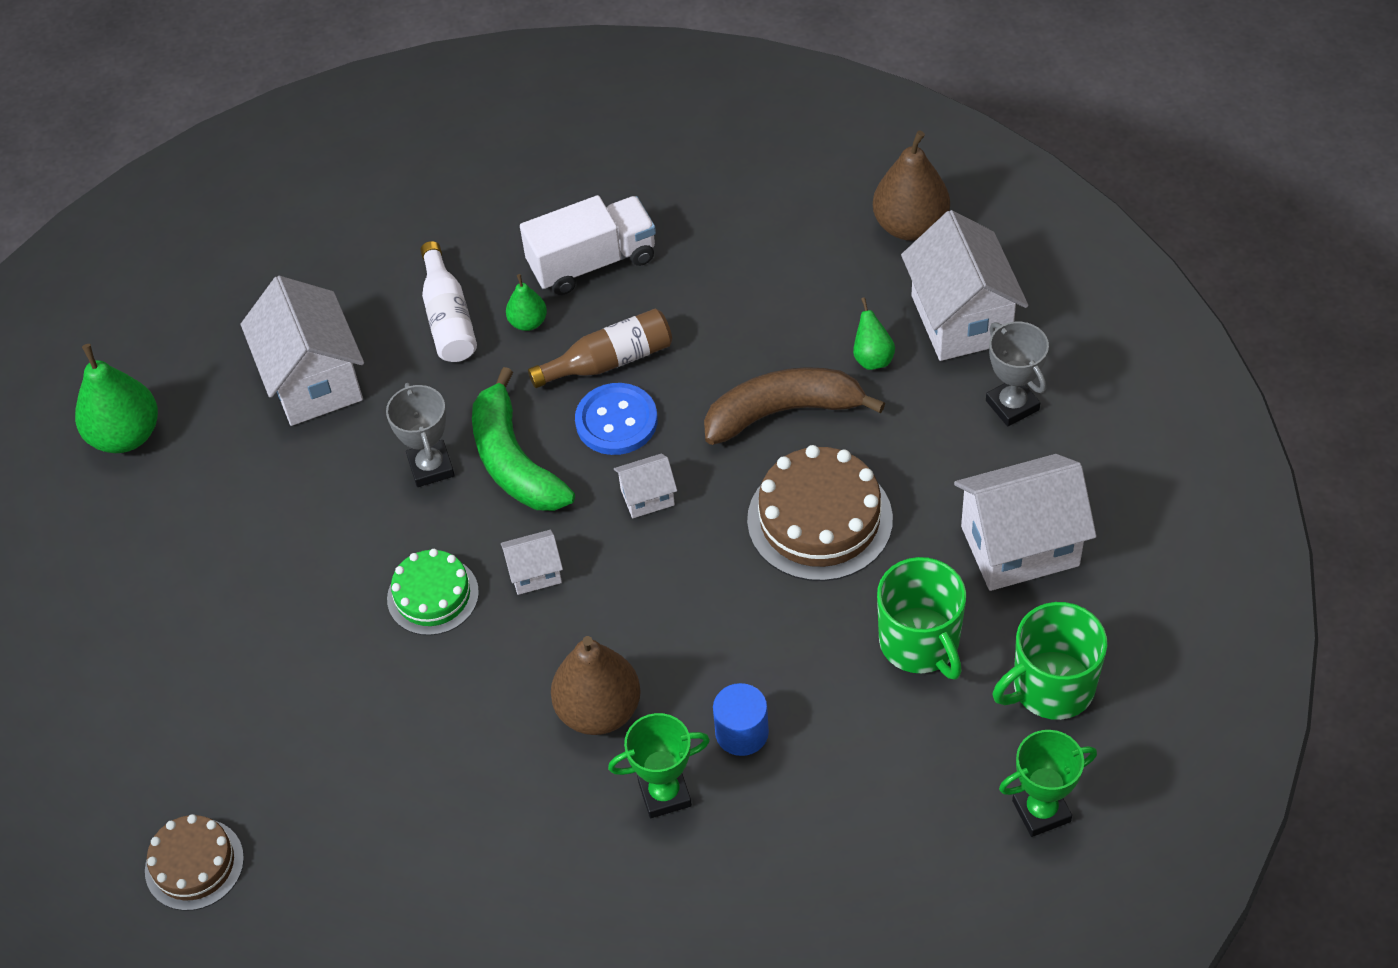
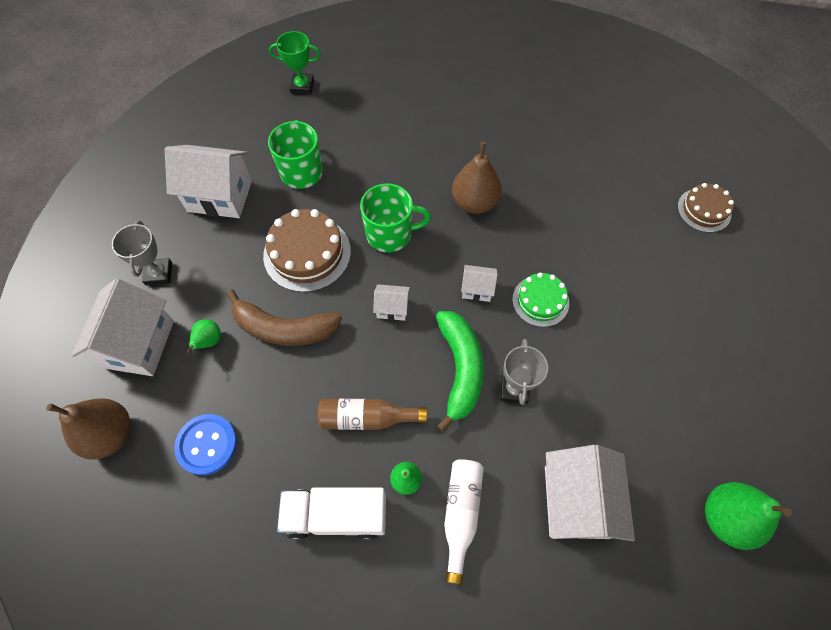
camera: 160 degrees left, 10 degrees up
(616, 421) = (385, 369): blue button -> blue button (207, 444)
(664, 794) = (460, 154): green trophy -> none
(742, 732) = (410, 165): blue cylinder -> none
(1051, 687) = (259, 129): green mug -> green mug (390, 234)

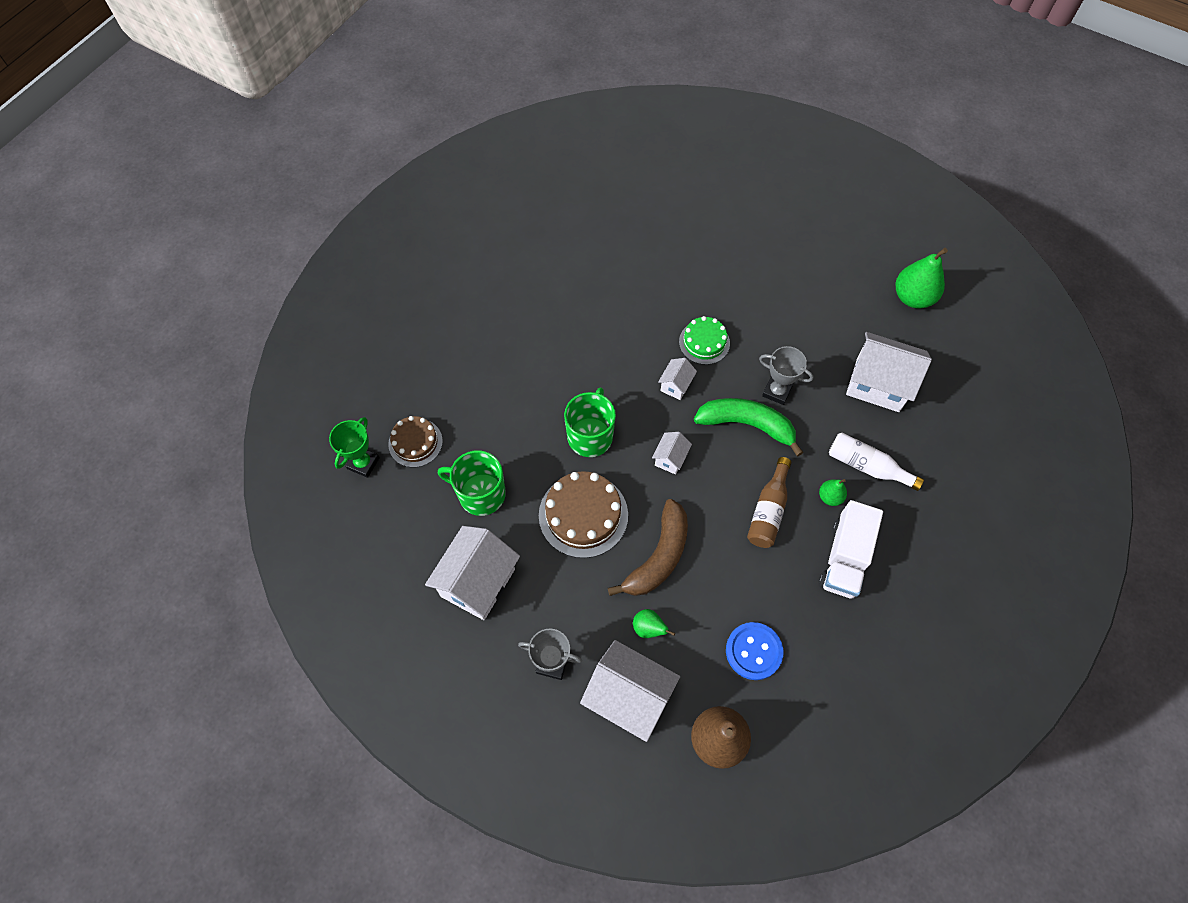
camera: 70 degrees left, 0 degrees up
(474, 202) = (584, 355): brown pear -> none
(704, 210) = (662, 193): brown cake -> brown cake (415, 442)

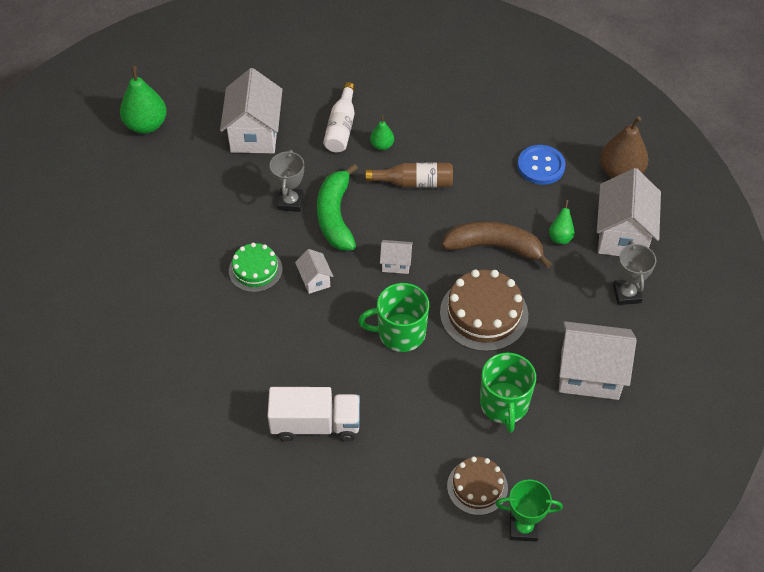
camera: 110 degrees left, 10 degrees down
(676, 385) = (315, 280): white house -> white house turned 60 degrees clockwise
(844, 558) = (433, 127): white truck -> white truck (315, 424)

